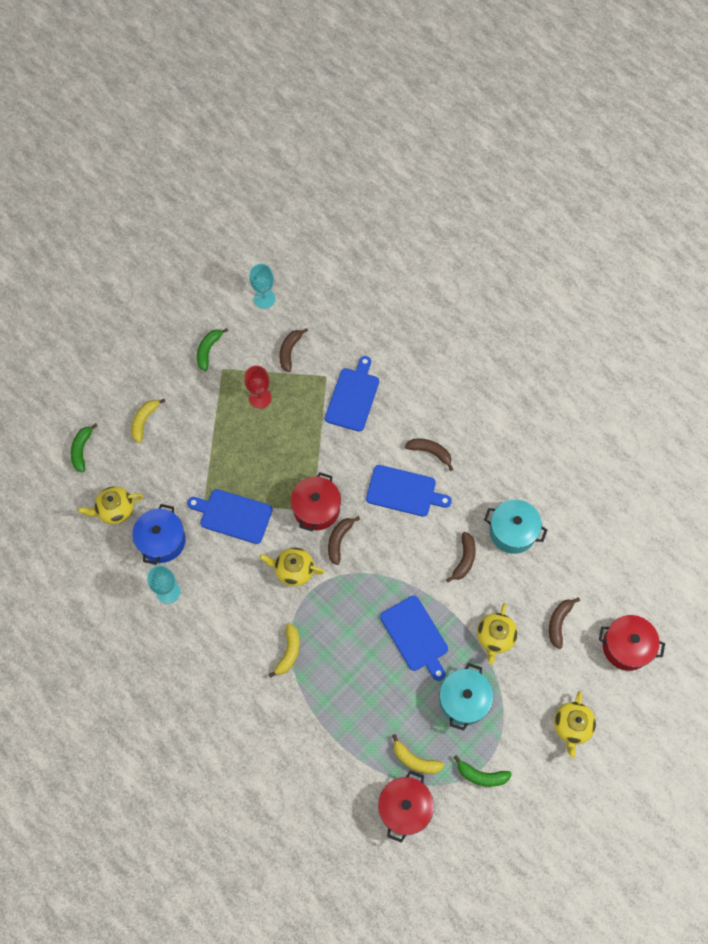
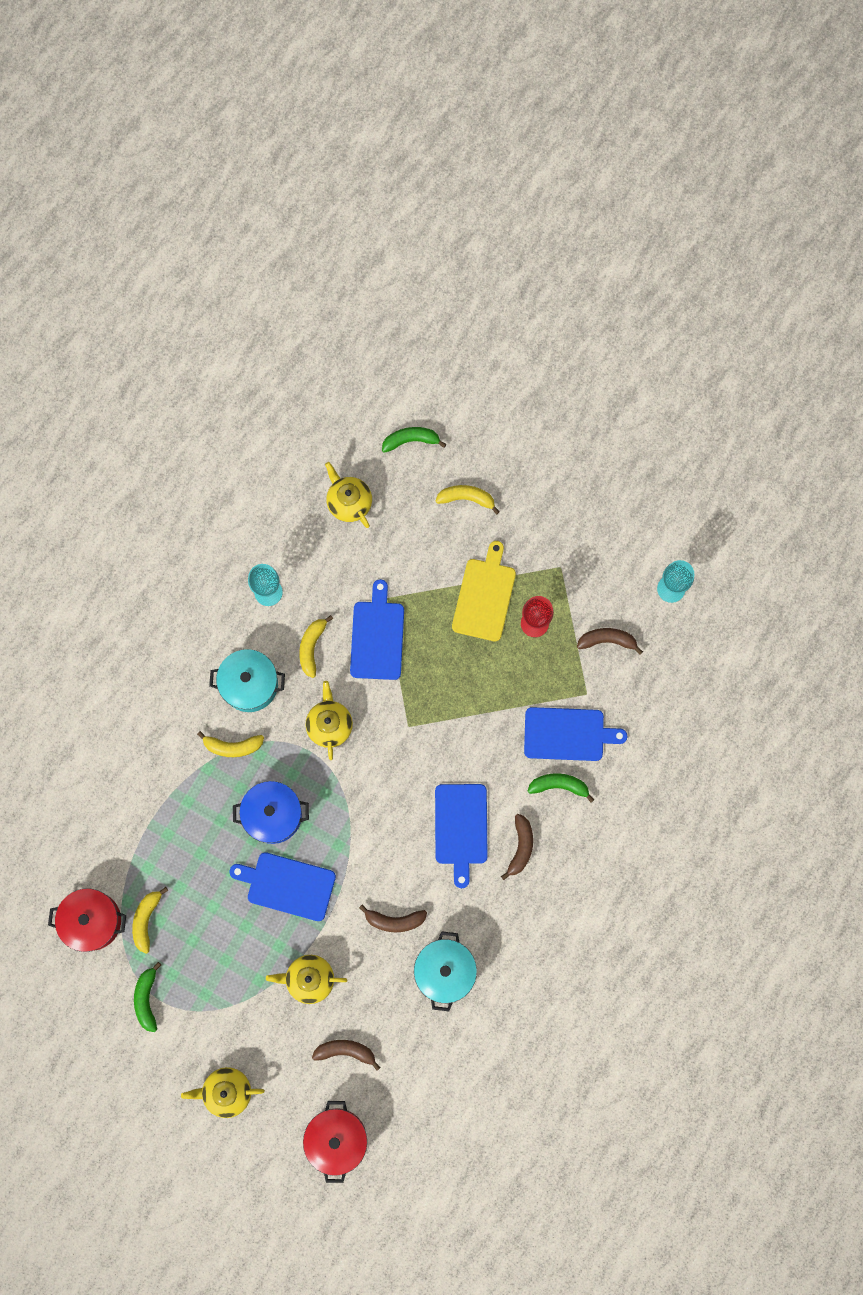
camera: 75 degrees right, 10 degrees up
(162, 541) = (326, 566): blue pot -> blue pot (273, 815)
(208, 350) = (580, 543): green banana -> green banana (559, 785)
(225, 568) = (312, 647): none -> yellow banana
(227, 428) = (484, 596): none -> yellow cutting board
(316, 508) = (411, 730): red pot -> none
(339, 540) = (379, 767): brown banana -> none
(415, 636) = (287, 885): blue cutting board -> blue cutting board turned 60 degrees clockwise
(463, 700) = (226, 959): turquoise pot -> turquoise pot (250, 684)

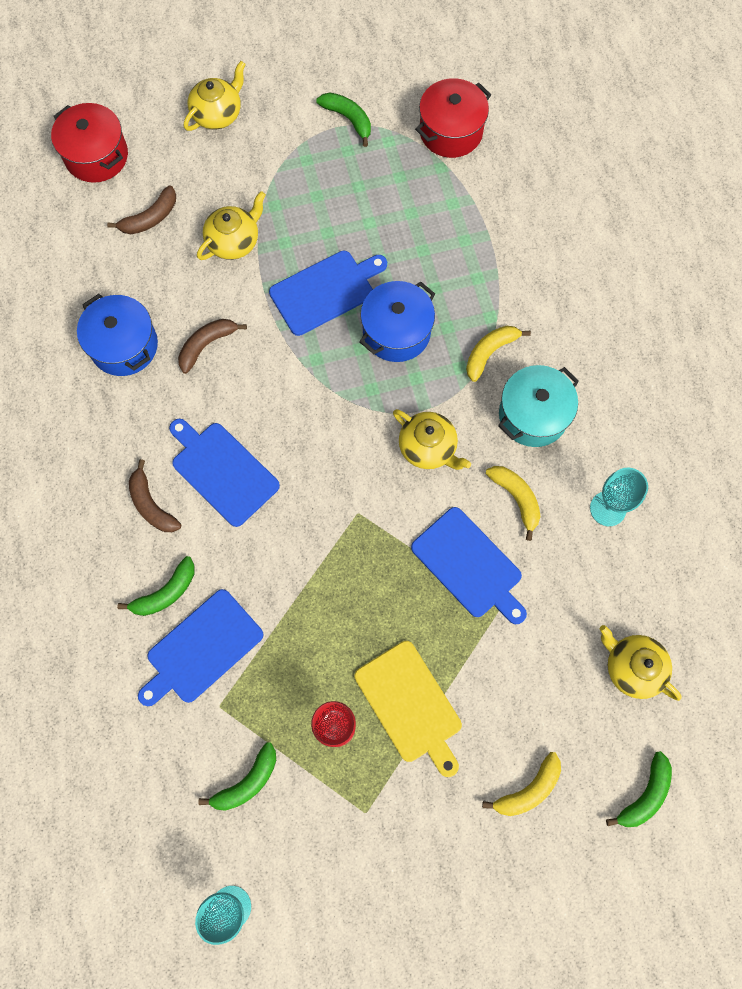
camera: 135 degrees right, 5 degrees down
(146, 919) = (410, 168): yellow banana -> none
(349, 502) = (632, 667): yellow teapot -> yellow teapot turned 150 degrees counterclockwise
(445, 971) = (124, 346): turquoise pot -> blue pot
(607, 640) = (247, 782): brown banana -> green banana

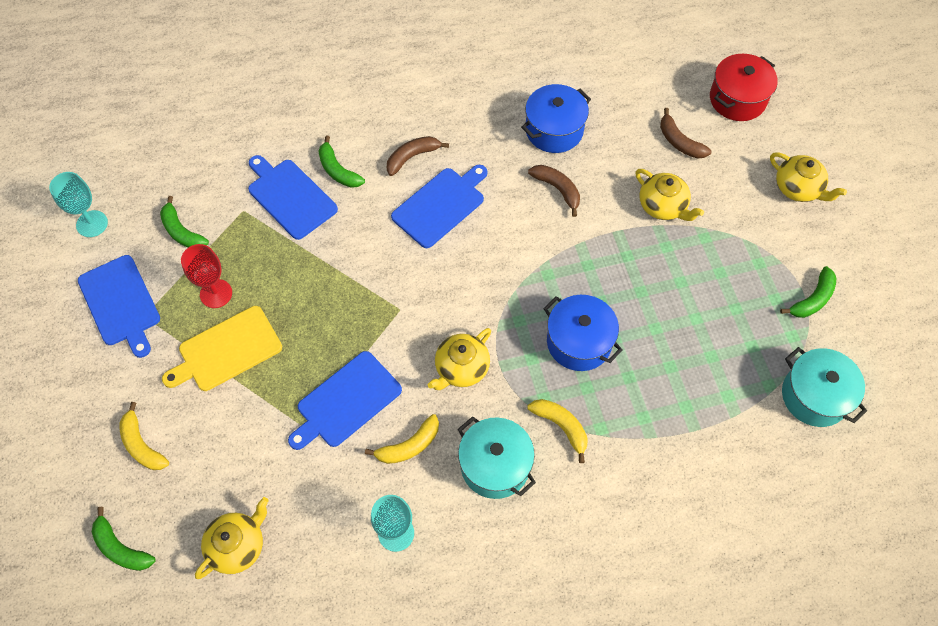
camera: 90 degrees right, 10 degrees down
(325, 291) = (618, 281): blue cutting board -> blue cutting board (121, 303)
(451, 131) = (814, 396): red pot -> turquoise pot

